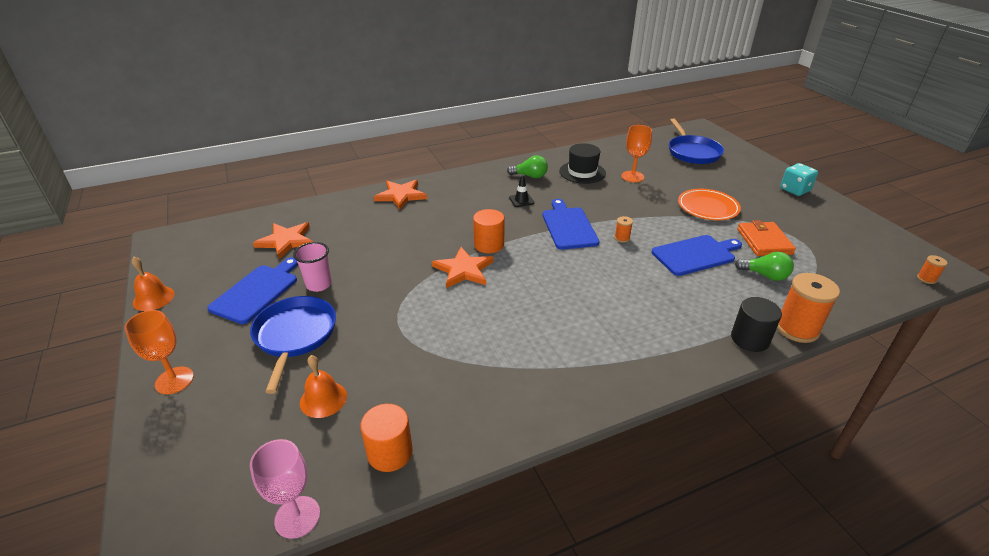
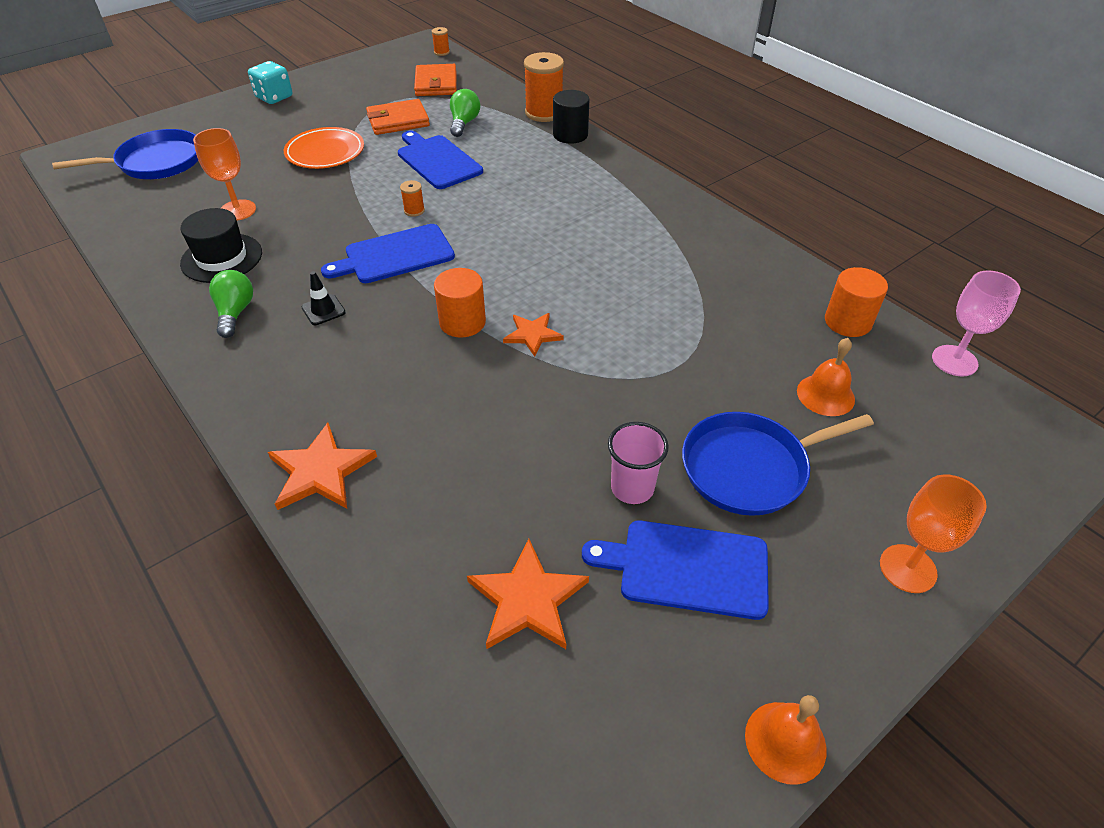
camera: 105 degrees left, 10 degrees up
(463, 270) = (532, 335): orange star -> orange star, size x0.65
(846, 268) = (436, 84): none -> orange wallet

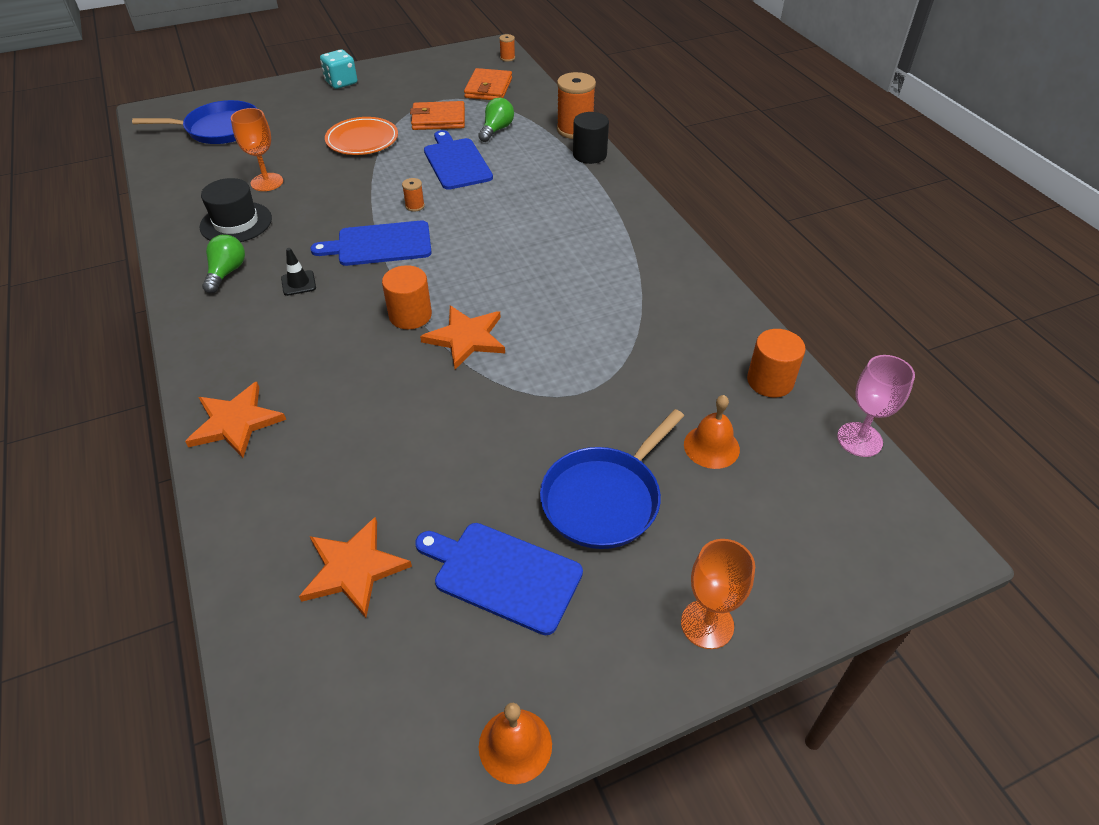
camera: 15 degrees right, 0 degrees up
(532, 335) = (466, 338): orange star -> orange star, size x1.54
(632, 488) = (488, 493): pink cup -> none
(749, 468) = (604, 499): blue pan -> blue pan turned 45 degrees counterclockwise

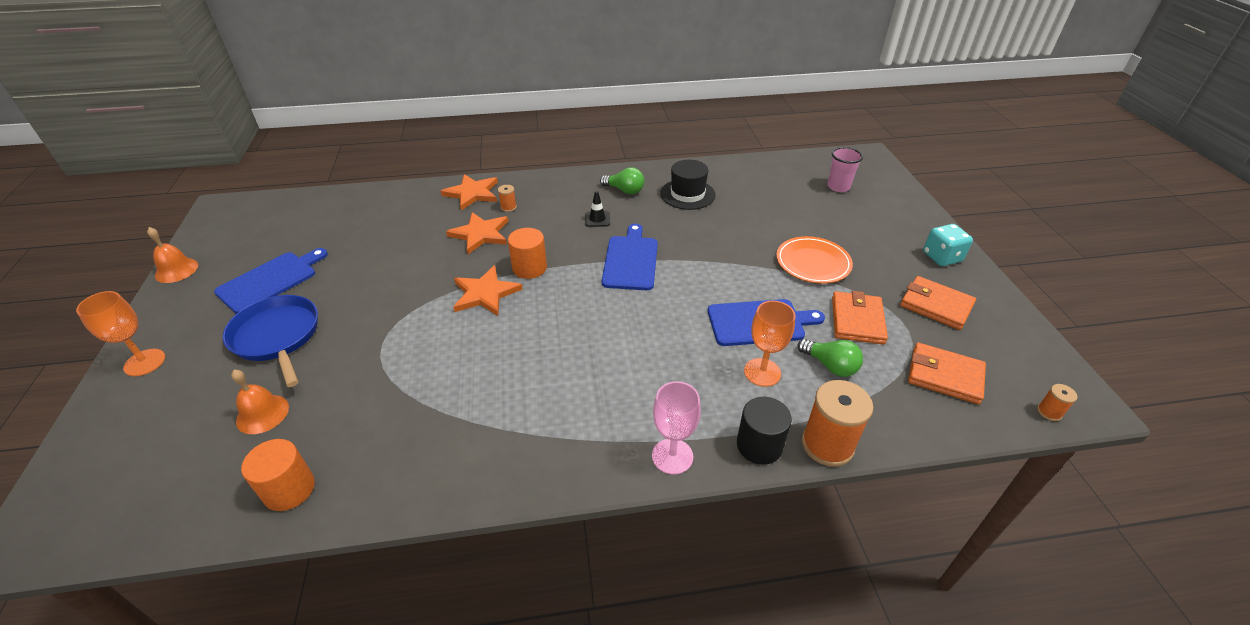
camera: 105 degrees right, 5 degrees down
(219, 129) = (838, 187): blue pan -> pink cup
(267, 182) = (744, 208): orange goblet -> orange goblet (762, 372)
(353, 569) = (330, 228): orange star -> orange star (480, 234)
(409, 88) = (936, 305): none -> orange wallet
(415, 206) = (683, 285): orange spool -> orange spool (508, 207)
(859, 439) = (166, 537): pink goblet -> pink goblet (672, 456)

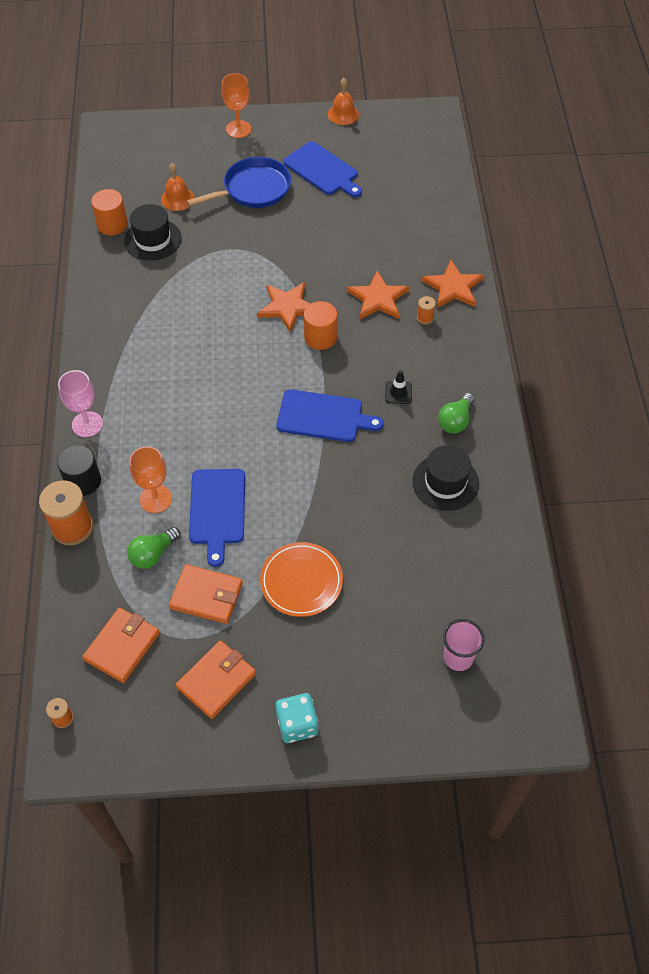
camera: 95 degrees right, 15 degrees up
(339, 432) = (152, 239): none -> black hat

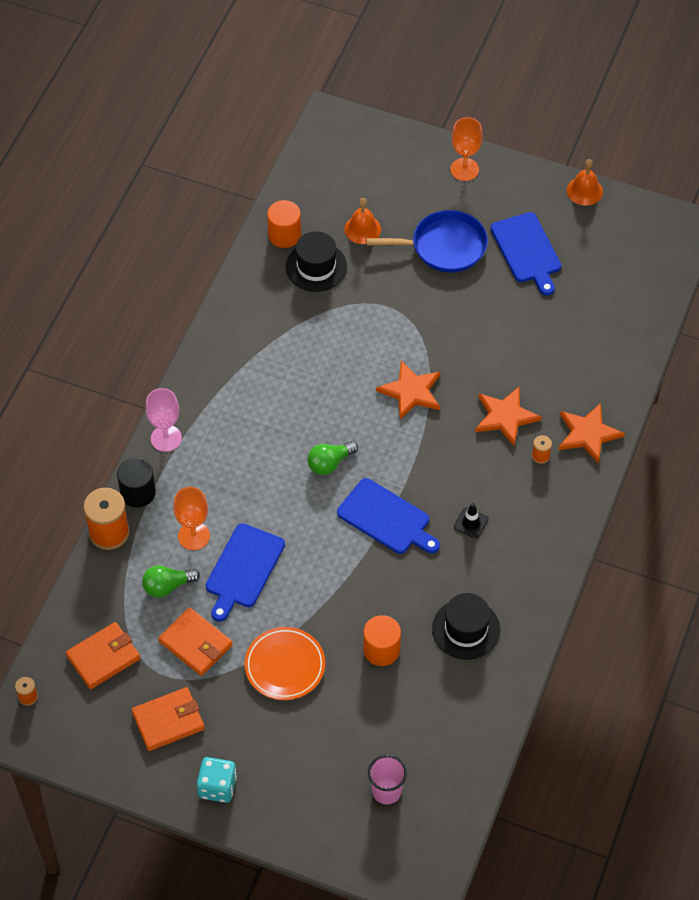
camera: 25 degrees right, 0 degrees up
(320, 337) = (426, 436): orange cylinder -> orange cylinder (381, 650)
(455, 421) = (510, 573): green light bulb -> green light bulb (330, 463)

